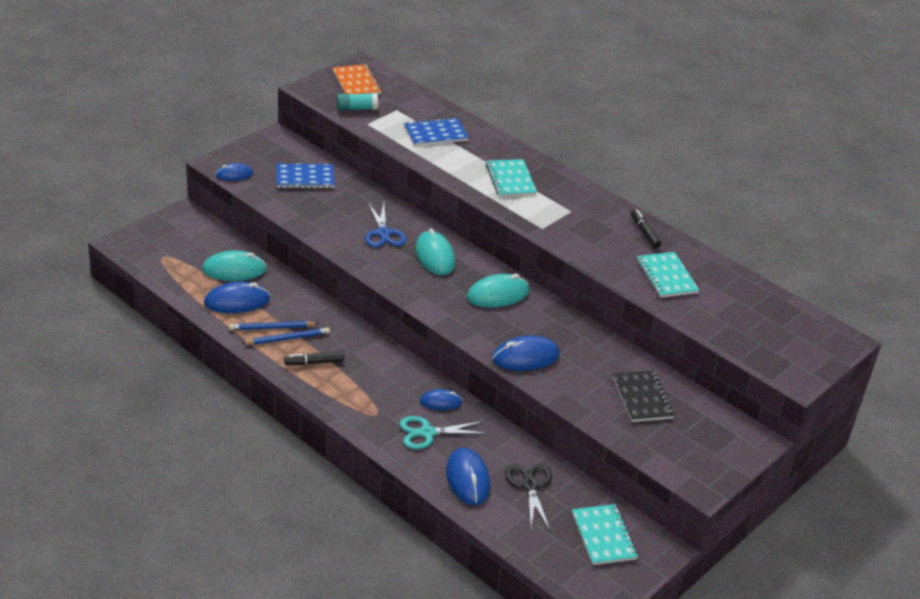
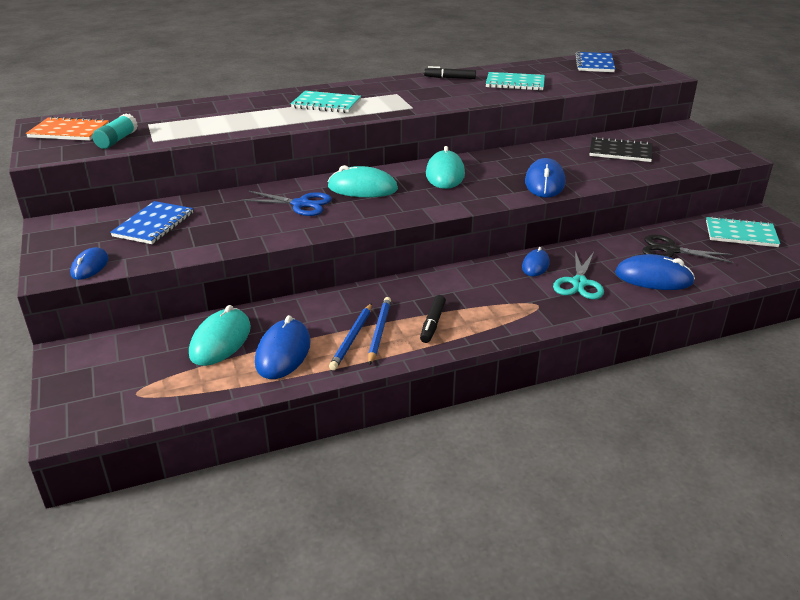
camera: 60 degrees left, 5 degrees down
(435, 134) = (214, 116): blue notebook -> blue notebook (594, 64)

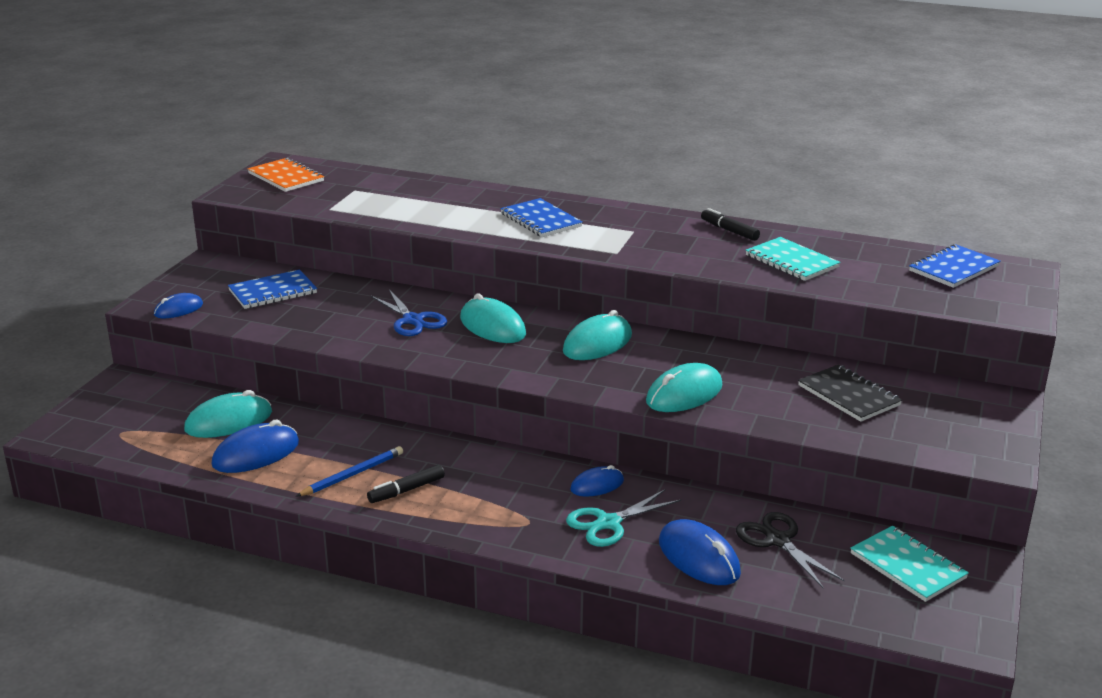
camera: 40 degrees right, 5 degrees down
(117, 140) = (305, 198): turquoise glue stick -> none
(326, 104) = (540, 220): turquoise notebook -> blue notebook
(352, 338) = (323, 469): blue pencil -> none
(544, 183) = (684, 394): blue mouse -> turquoise mouse

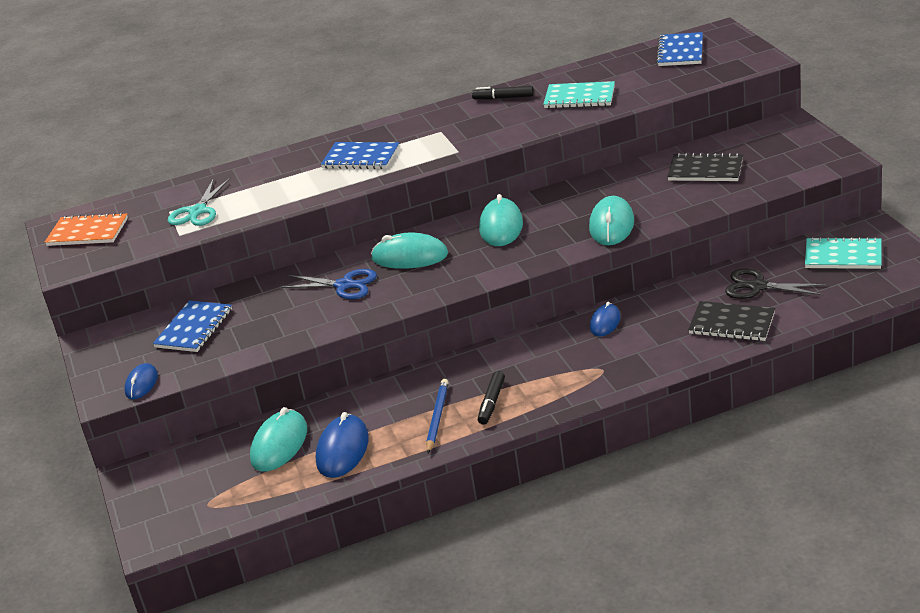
camera: 35 degrees left, 5 degrees up
(608, 523) = (650, 339): turquoise scissors -> turquoise scissors (198, 211)
(698, 557) = (731, 323): blue mouse -> black notebook

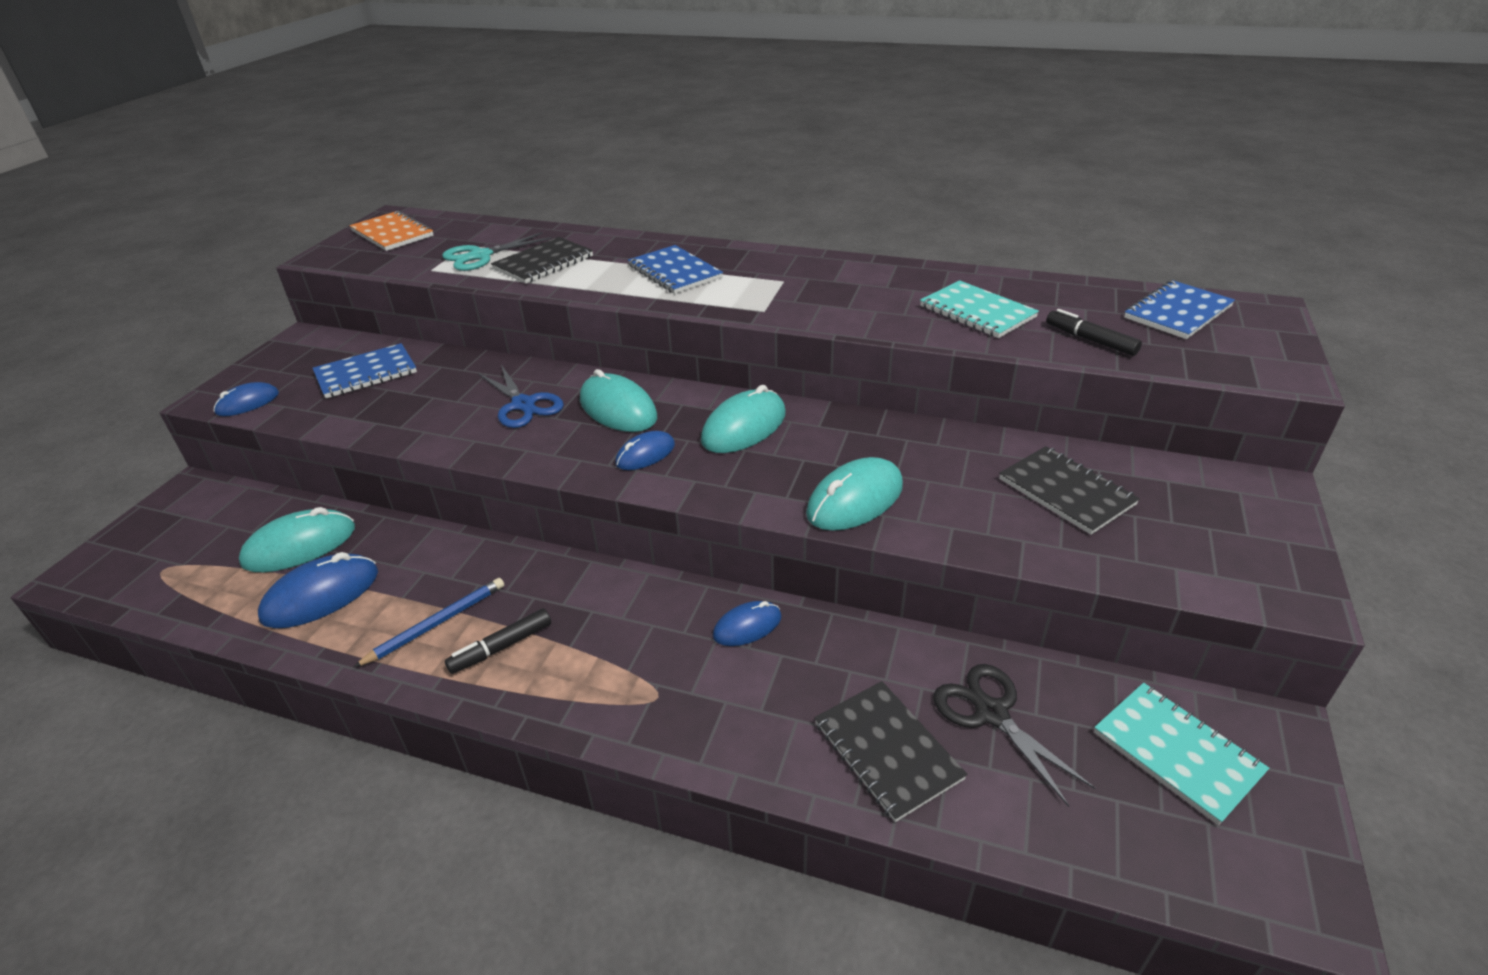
camera: 35 degrees right, 5 degrees up
(256, 194) = (543, 263): none -> black notebook
(467, 266) = (645, 454): none -> blue mouse
(503, 98) = (896, 275): black marker -> black marker (1090, 340)

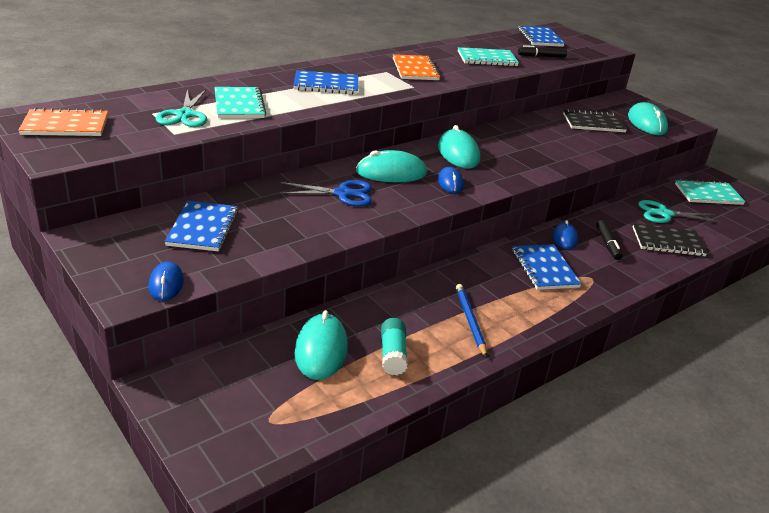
camera: 60 degrees left, 5 degrees down
(321, 595) = (393, 355): blue mouse -> turquoise glue stick
(501, 647) = (513, 307): black marker -> black marker (607, 244)
(543, 263) = (239, 105): black notebook -> turquoise notebook
(632, 639) = (544, 269): none -> blue notebook
(827, 291) = (415, 69): none -> orange notebook
(855, 500) = (552, 157): turquoise mouse -> turquoise mouse (646, 123)
(991, 713) = (664, 214): black scissors -> turquoise scissors

